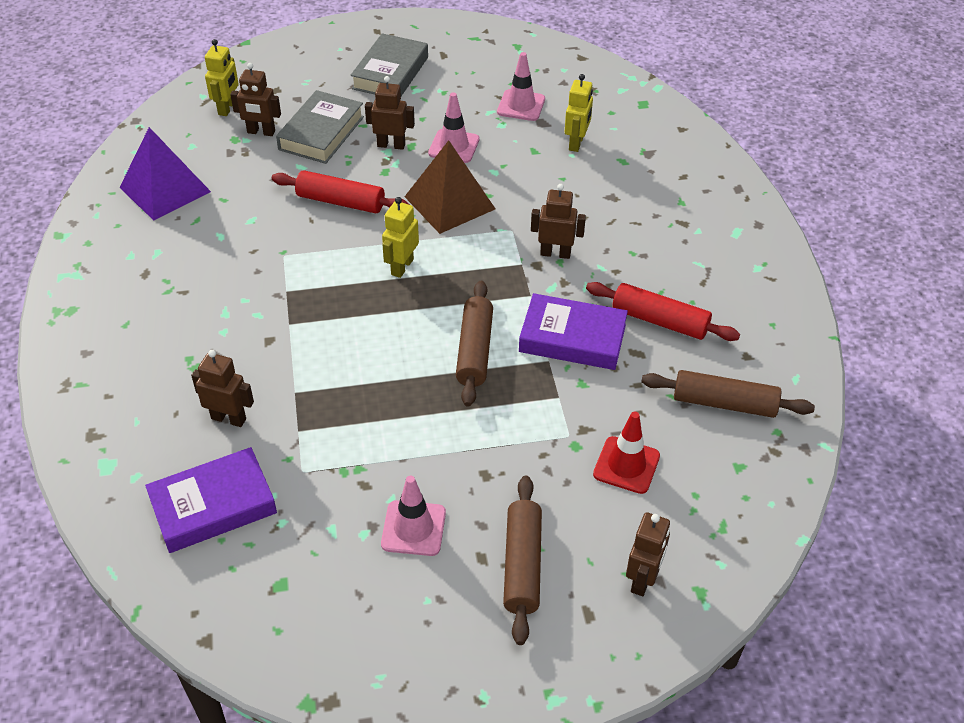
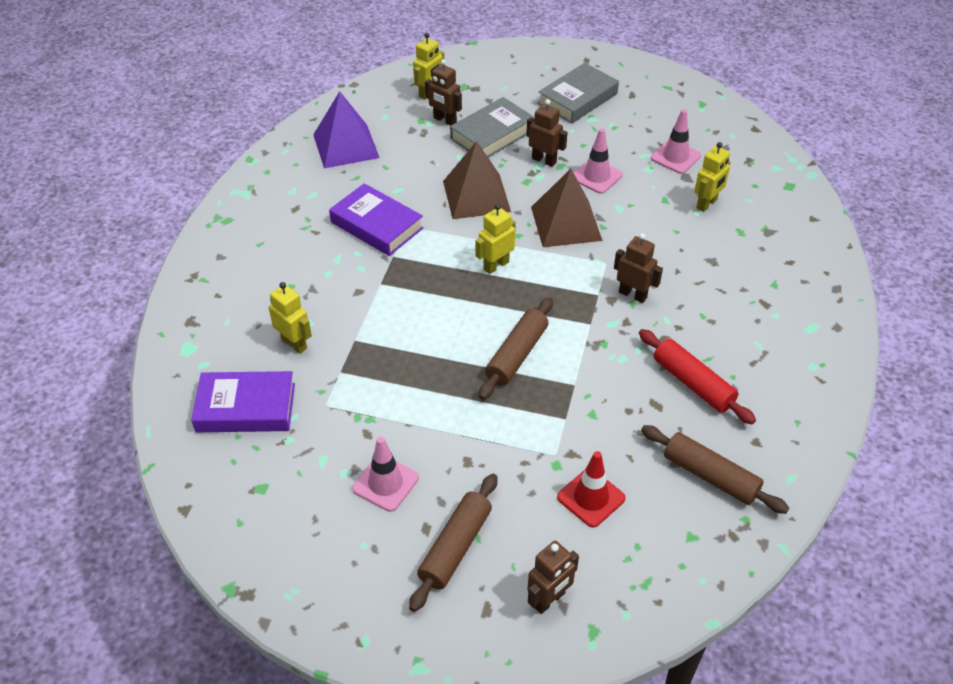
camera: 25 degrees right, 0 degrees up
(229, 418) = (294, 343): brown robot -> yellow robot
(340, 202) = (476, 196): red rolling pin -> brown pyramid
(572, 338) = (606, 372): purple book -> purple book (377, 225)

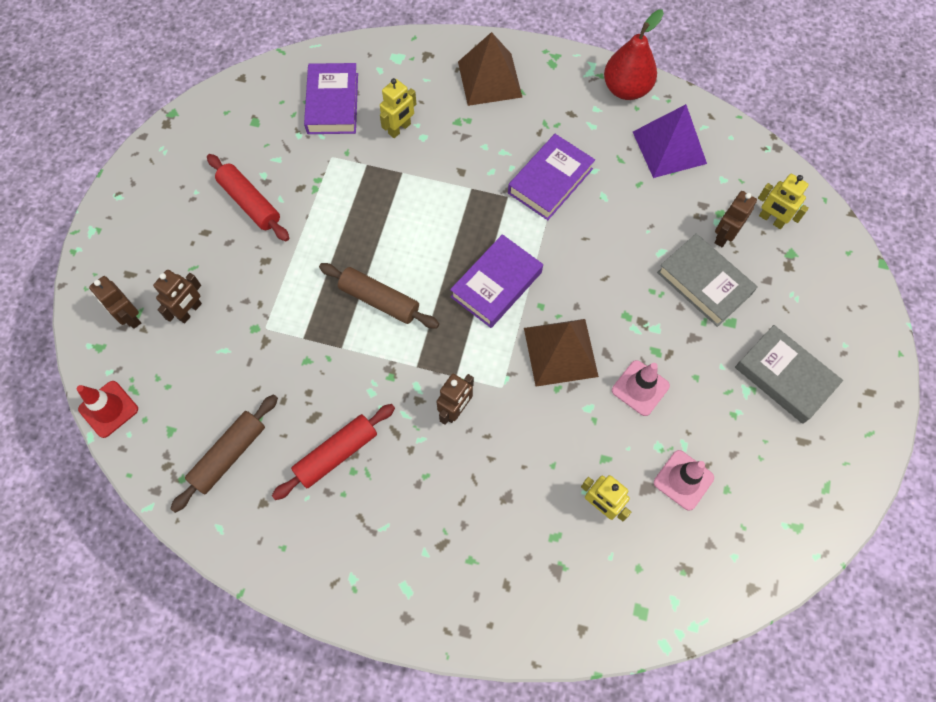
camera: 90 degrees right, 20 degrees up
(271, 169) = (626, 89): none -> red pear
(385, 483) = (250, 203): pink traffic cone -> red rolling pin
(455, 547) = (185, 253): brown rolling pin -> none
(476, 196) = (598, 267): brown pyramid -> brown pyramid (489, 79)
(496, 265) = (496, 284): yellow robot -> purple book
(544, 160) = (663, 334): brown robot -> brown robot (190, 311)
(591, 498) = (218, 353): red traffic cone -> red traffic cone (108, 409)

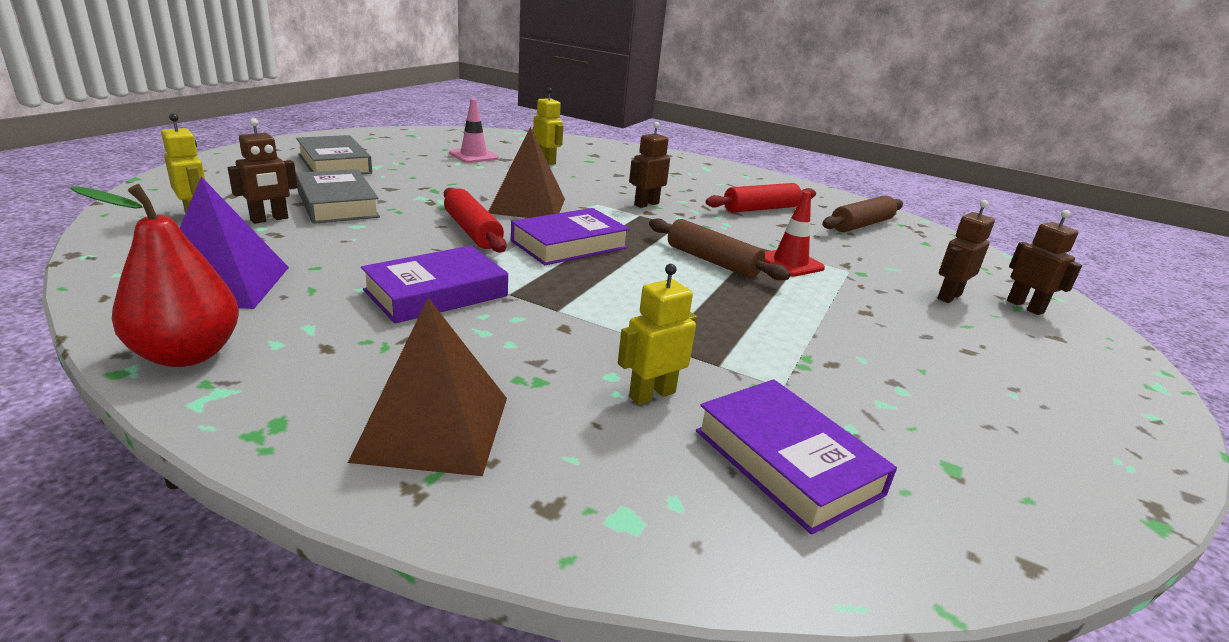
camera: 170 degrees left, 40 degrees down
(108, 409) = (1000, 262): red traffic cone -> red traffic cone (790, 263)
(250, 203) = (911, 364): red rolling pin -> red rolling pin (472, 231)
(333, 103) = (786, 462): purple book -> purple book turned 45 degrees counterclockwise
(640, 388) = (468, 182): pink traffic cone -> none

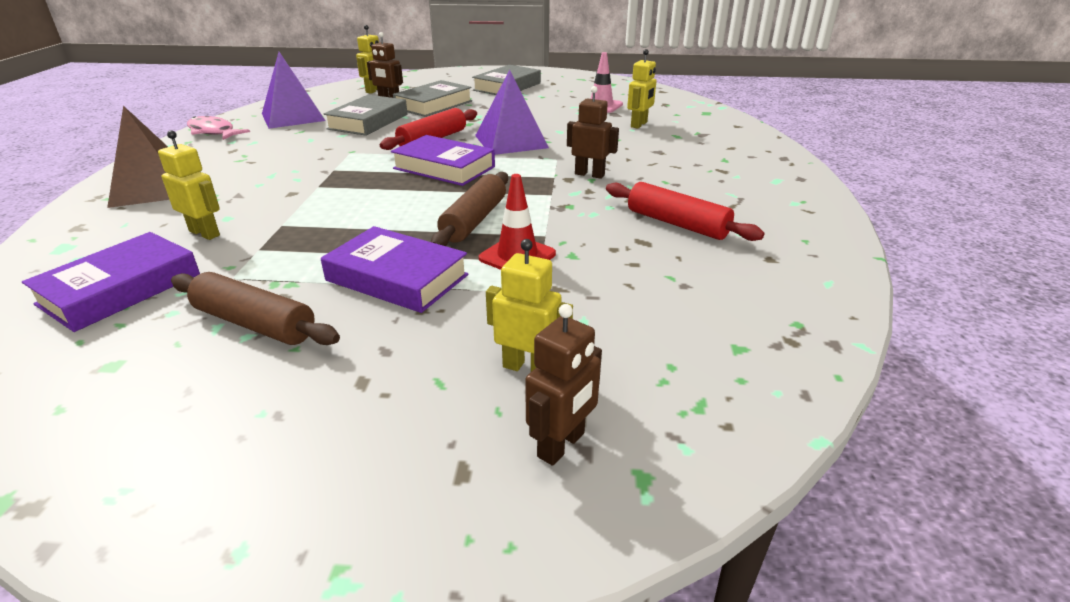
camera: 70 degrees right, 5 degrees up
(187, 354) = (213, 132): red pear -> pink fish
(344, 246) = (368, 122): none -> grey book
(436, 293) = (318, 154): purple book -> purple book (397, 277)
(527, 206) = (511, 141): brown pyramid -> purple pyramid
(861, 225) = (733, 291): brown rolling pin -> brown rolling pin (255, 323)
(948, 296) = (527, 368): brown robot -> yellow robot

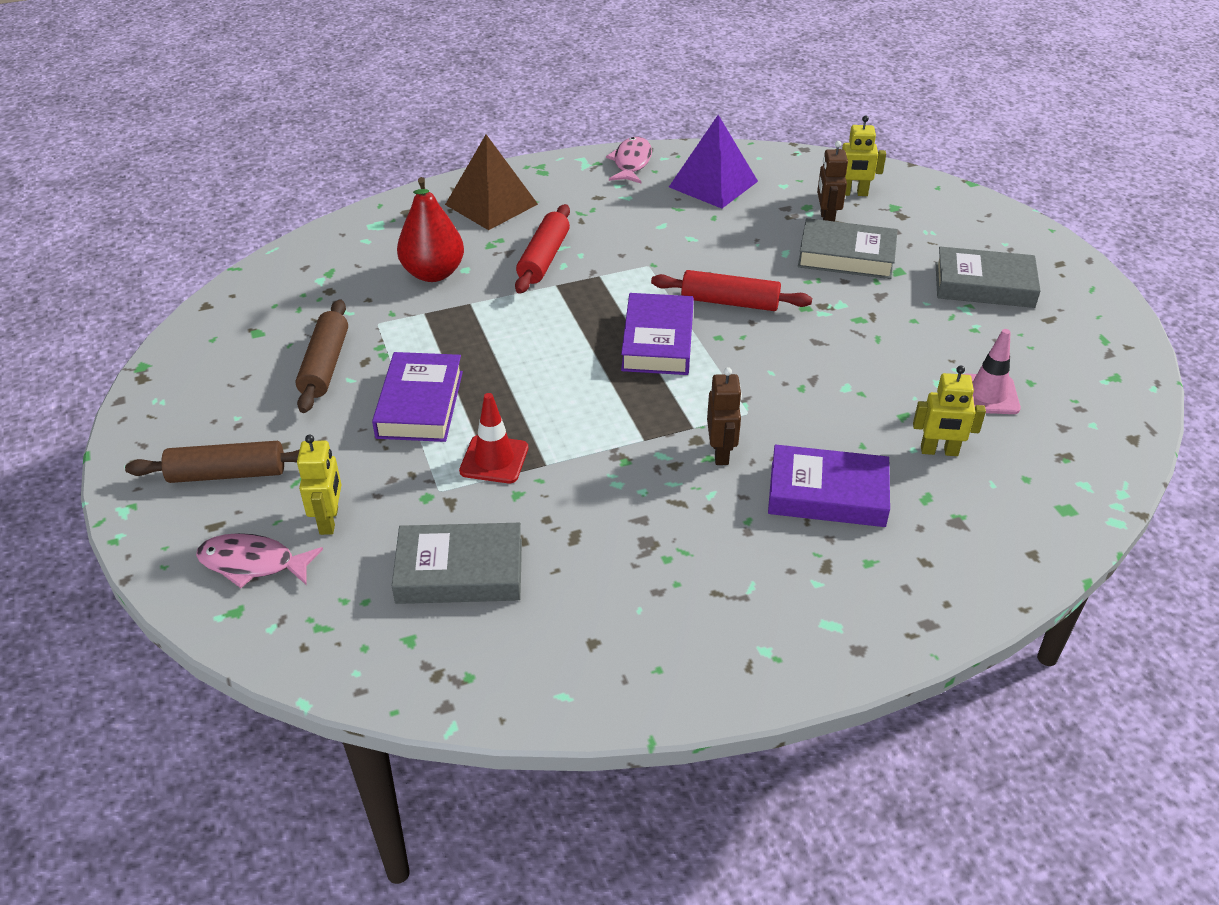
camera: 65 degrees right, 10 degrees up
(120, 289) = (337, 283): purple book -> purple book (827, 494)
(205, 233) = (433, 273): yellow robot -> red pear
(368, 122) = (744, 236): grey book -> grey book (459, 571)
(474, 220) = (548, 408): brown rolling pin -> brown rolling pin (227, 473)
(511, 141) = (774, 360): purple pyramid -> none
(561, 445) = (253, 563): brown robot -> pink fish
(677, 224) = (633, 554): red rolling pin -> red rolling pin (544, 258)

